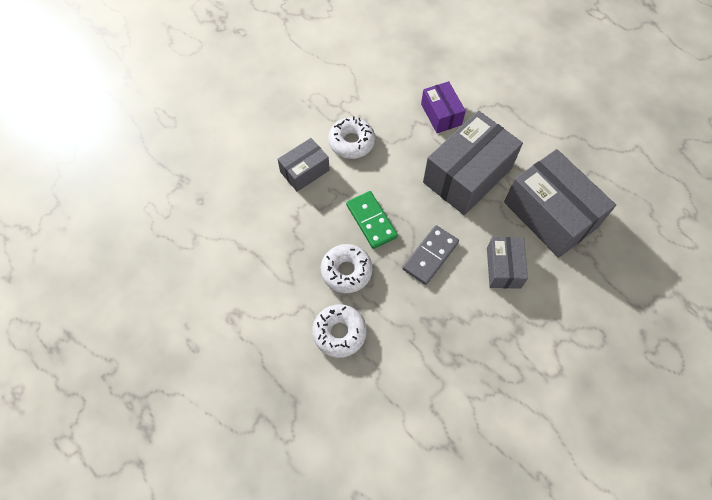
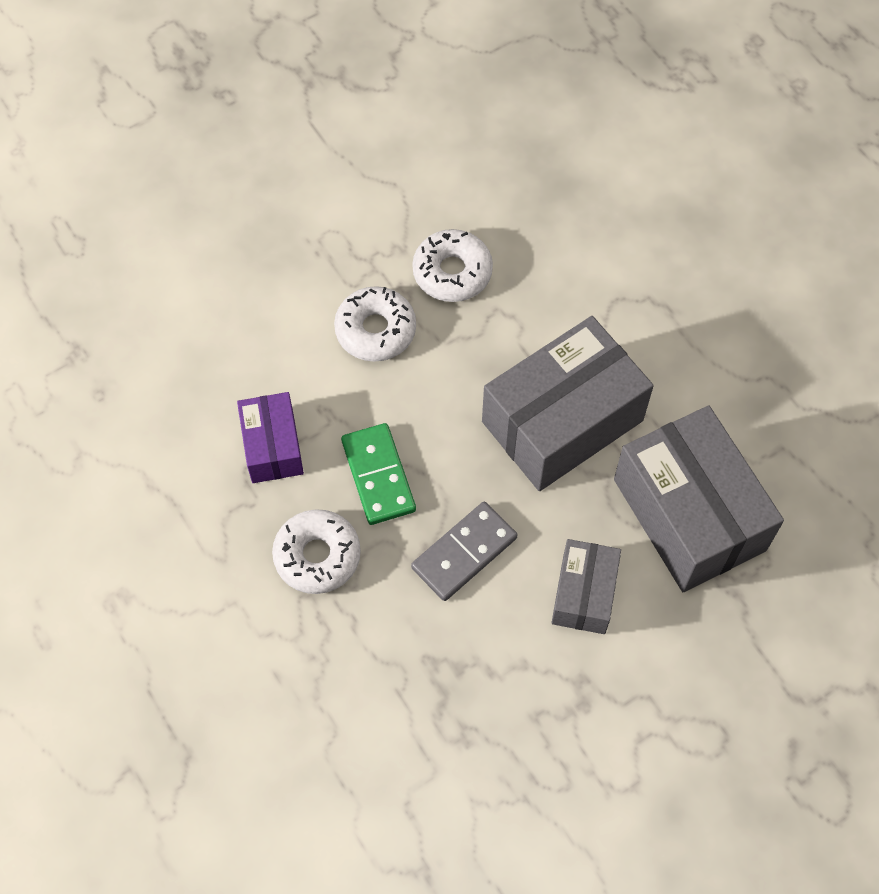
camera: 10 degrees right, 0 degrees up
(305, 171) = (284, 370): grey box -> none
(339, 333) = (283, 657): white donut -> white donut (452, 272)
(441, 114) = (543, 303): purple box -> purple box (272, 446)

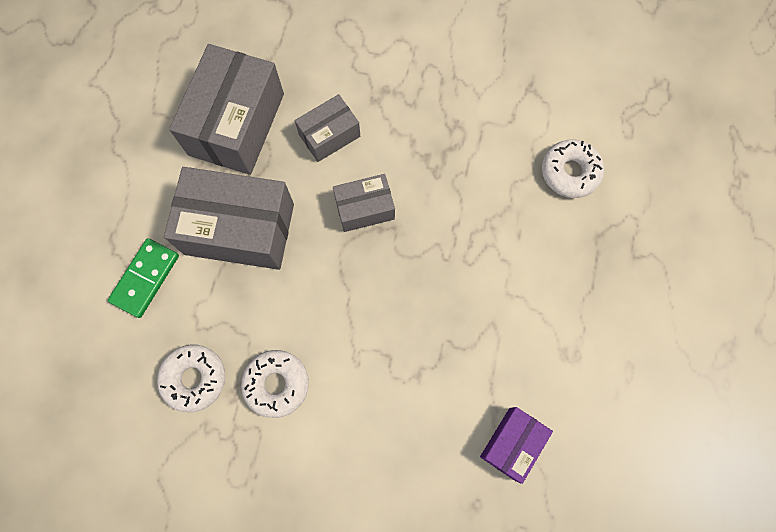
camera: 135 degrees left, 10 degrees up
(272, 446) = (405, 366): purple box -> purple box (512, 444)
(317, 556) = (440, 278): white donut -> white donut (570, 172)
(378, 476) = (365, 292): green domino -> green domino (145, 279)
(464, 553) = (364, 208): grey domino -> grey box

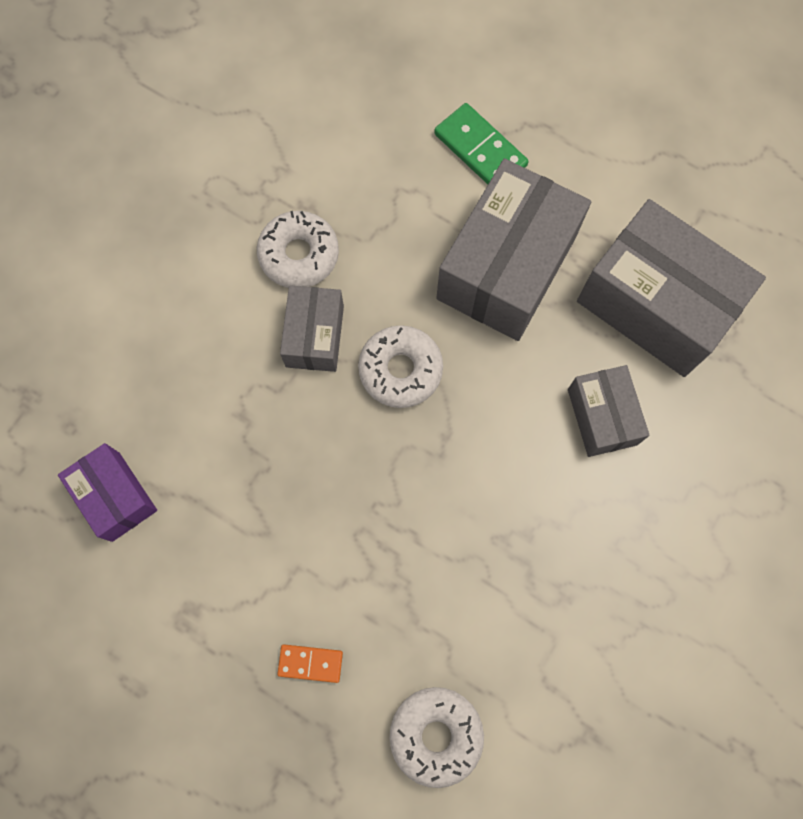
camera: 110 degrees right, 0 degrees up
(194, 378) = (341, 171): white donut -> white donut (400, 370)
(364, 208) = (481, 427): grey box -> grey box (315, 336)
(562, 262) = (310, 663): none -> orange domino

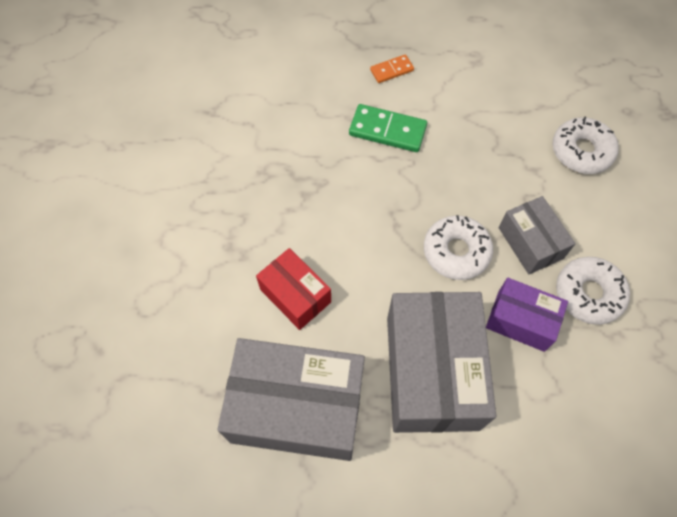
camera: 150 degrees right, 10 degrees down
(115, 496) = (567, 91): purple box -> purple box (521, 320)
(436, 735) = (300, 72): white donut -> white donut (581, 151)
(480, 150) = (522, 470): green domino -> green domino (387, 130)
(602, 417) = (295, 295): grey box -> red box

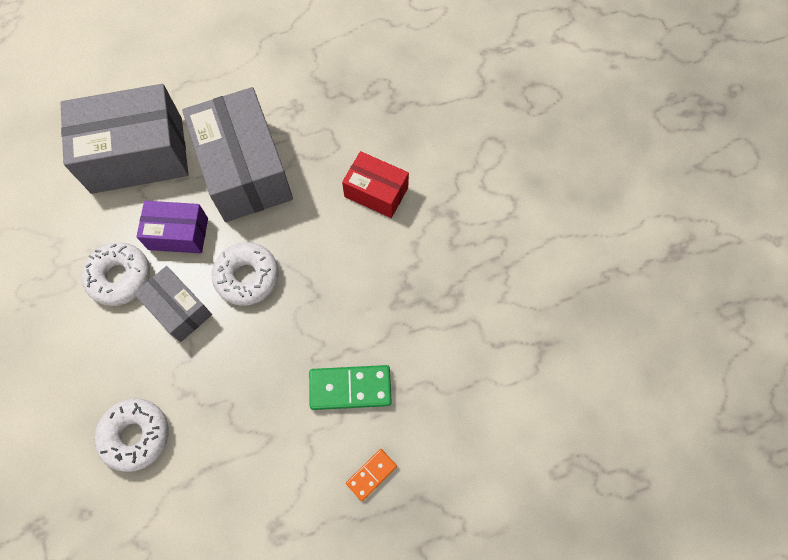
camera: 160 degrees right, 5 degrees up
(297, 408) = (341, 114): grey box -> grey box (137, 155)

